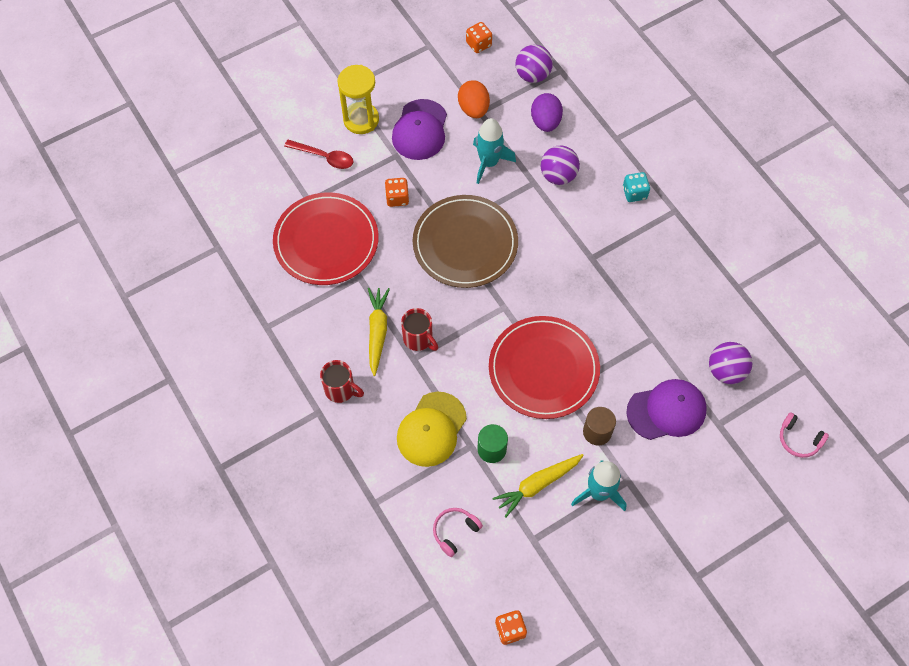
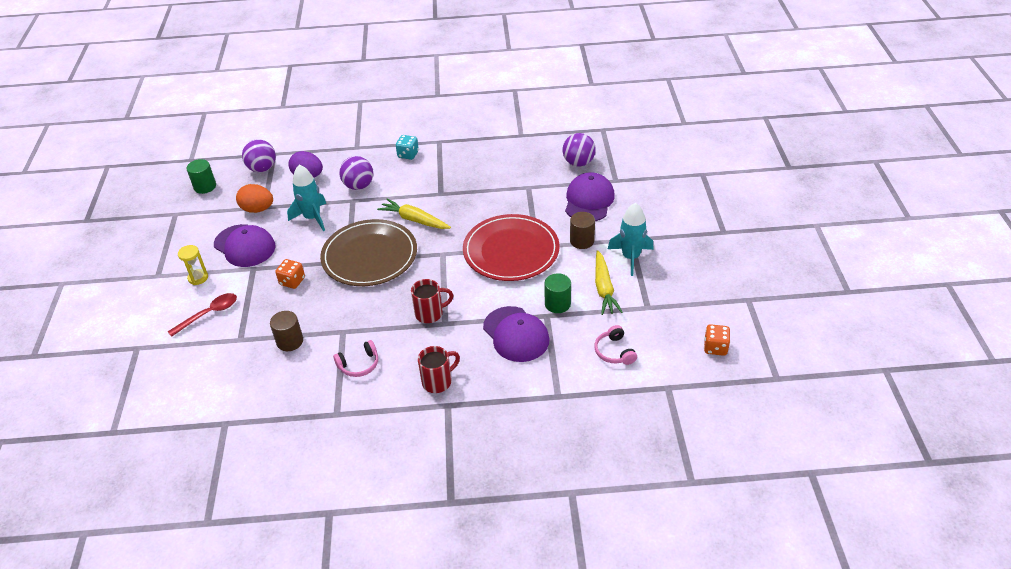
camera: 60 degrees left, 20 degrees down
(326, 241) = (290, 341): red plate -> brown cylinder
(361, 120) = (198, 278): yellow hourglass -> yellow hourglass, size x0.57
(377, 332) = (403, 337): yellow carrot -> yellow carrot (414, 220)
(431, 429) = (516, 334): yellow cap -> purple cap
(478, 44) = (205, 186): orange dice -> green cylinder
(799, 439) = (650, 149): pink headphones -> pink headphones (359, 364)

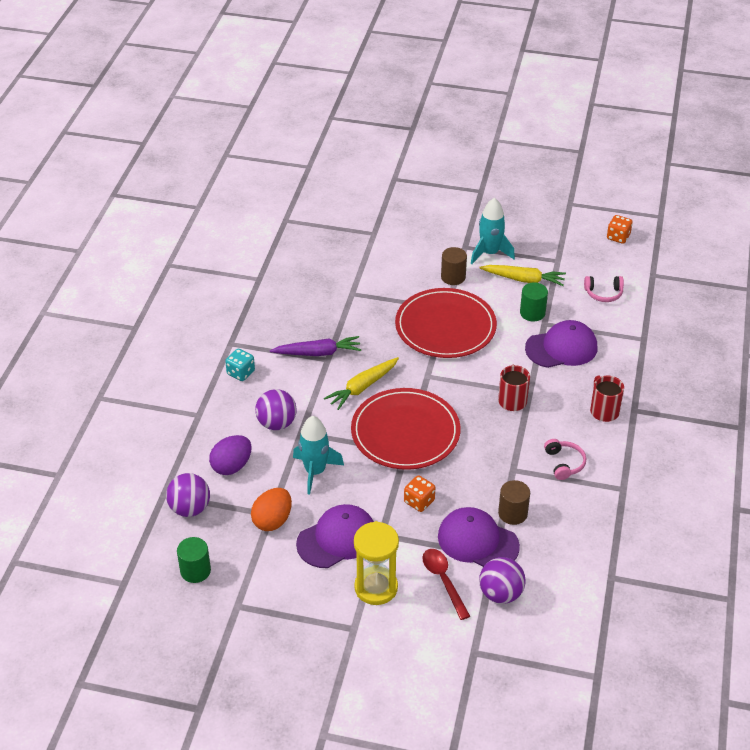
camera: 75 degrees left, 0 degrees up
(198, 278) = (376, 587): yellow hourglass -> yellow hourglass, size x1.75
(369, 256) = (405, 432): brown plate -> red plate
(446, 187) = (318, 353): none -> purple carrot
(578, 163) = (332, 250): purple ball -> purple ball (500, 594)
(589, 200) = (396, 258): purple cap -> purple cap (477, 541)

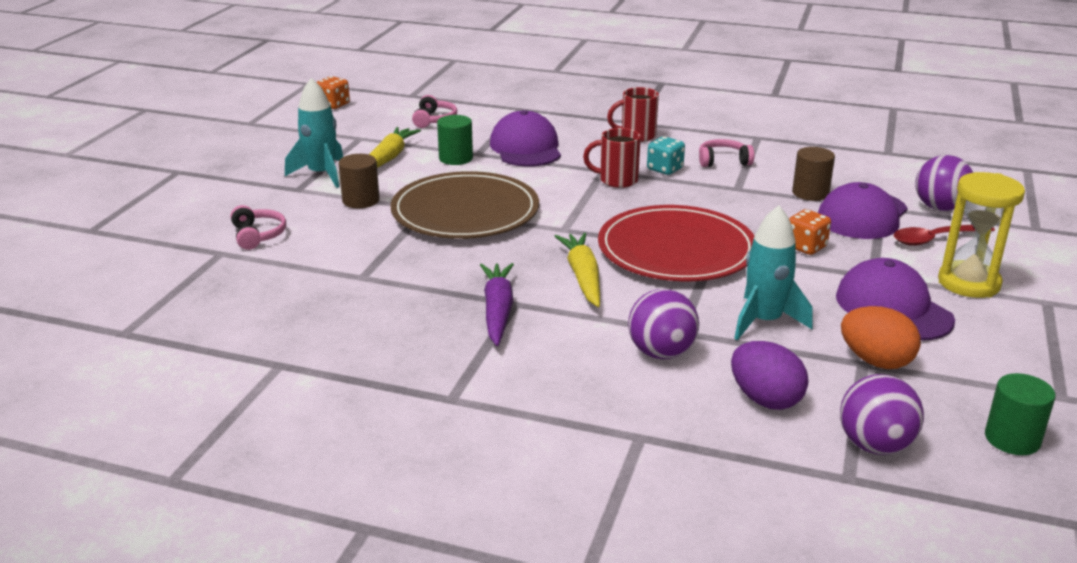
camera: 85 degrees left, 15 degrees down
(241, 373) = (533, 388): turquoise dice -> turquoise dice (665, 169)
(362, 387) = (583, 277): yellow carrot -> yellow carrot turned 150 degrees counterclockwise
(397, 243) = (258, 235): none -> pink headphones
(445, 326) = (465, 211): red plate -> brown plate

